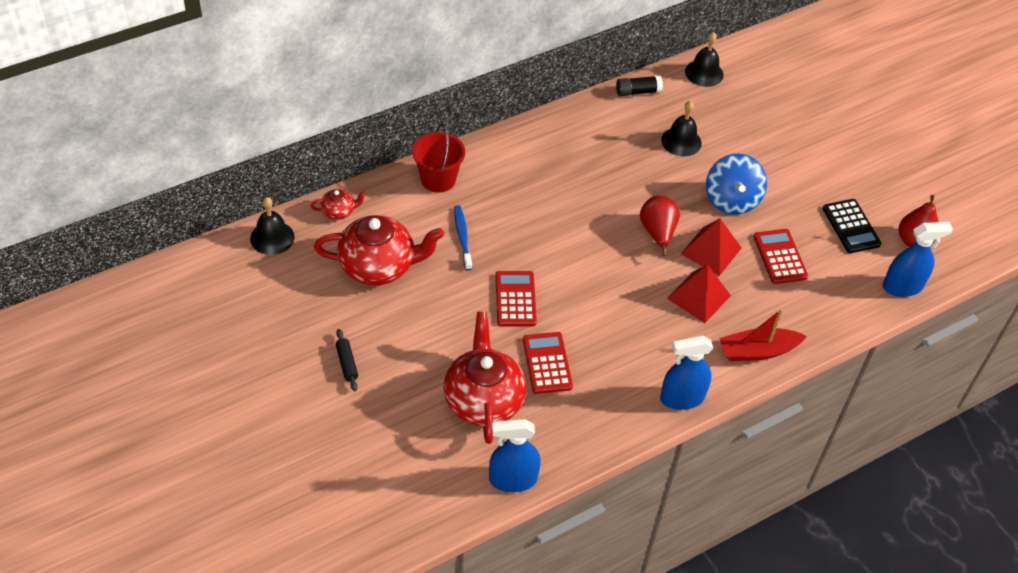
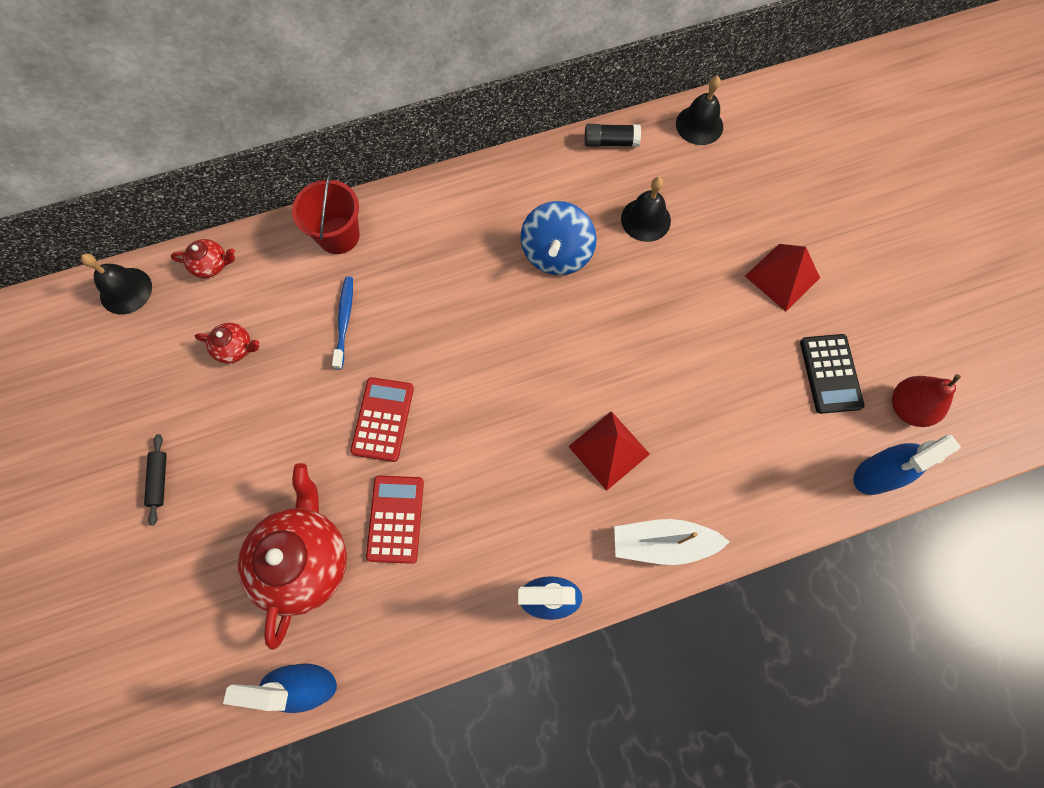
camera: 15 degrees right, 20 degrees up
(379, 266) = (235, 348): red teapot -> red teapot, size x0.45
(657, 233) = (582, 348): red pear -> none
(711, 251) = (642, 384): red pyramid -> red pyramid (782, 277)
(731, 200) = (687, 313): blue spinning top -> blue spinning top (556, 253)
(757, 351) = (663, 543): red boat -> white boat
(780, 257) = (727, 406): red calculator -> none
(902, 287) = (876, 474): blue spray bottle -> blue spray bottle turned 150 degrees clockwise

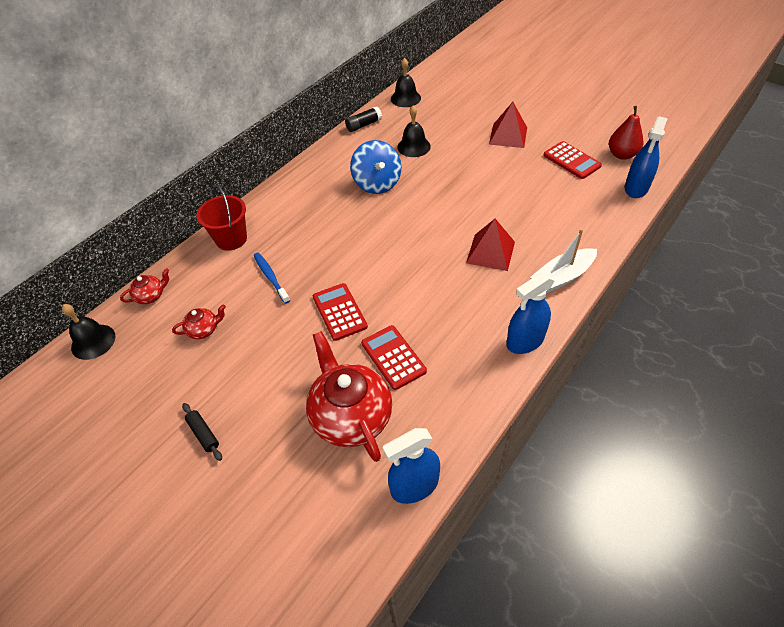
camera: 30 degrees left, 20 degrees down
(830, 374) = (571, 160): black calculator -> red calculator

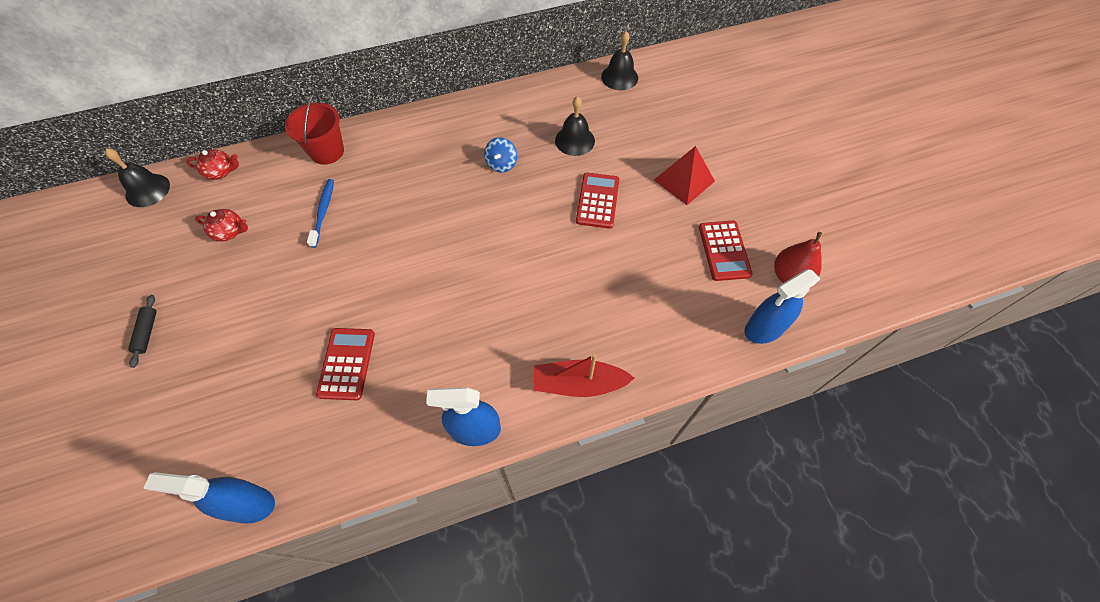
camera: 30 degrees right, 10 degrees up
(339, 312) = (345, 285): red calculator -> red calculator (597, 200)
(351, 416) = (262, 397): red teapot -> none
(364, 125) = (549, 88): black glue stick -> none
(377, 183) = (501, 164): blue spinning top -> blue spinning top, size x0.56
(490, 252) = (536, 309): red pyramid -> none
(562, 277) = (578, 384): white boat -> red boat

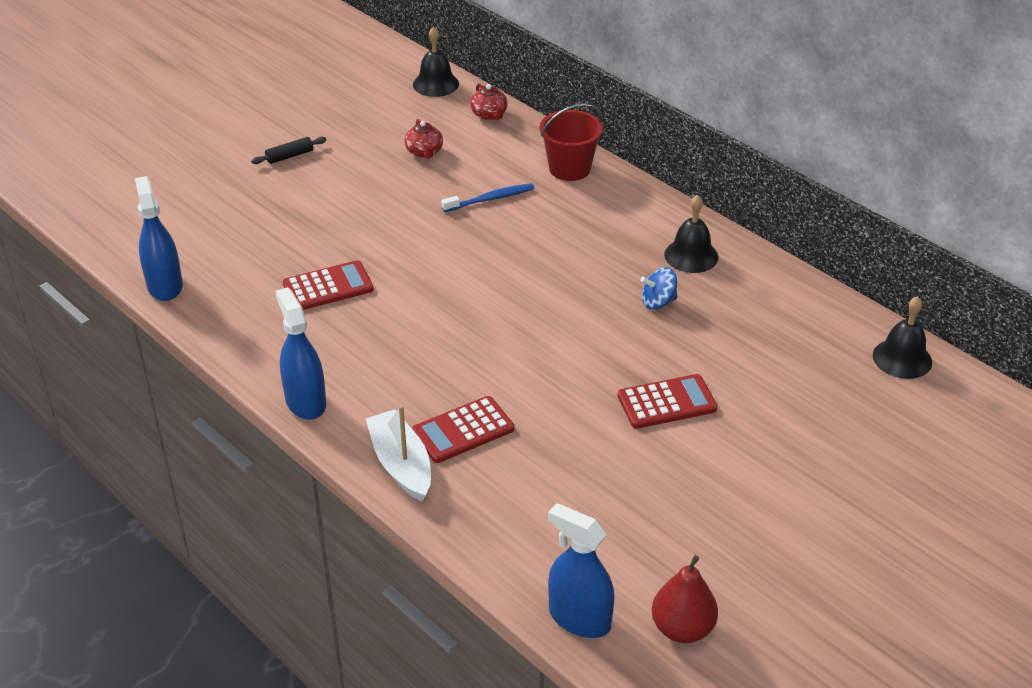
camera: 65 degrees right, 20 degrees down
(574, 140) = (748, 351): black bell -> black bell (691, 255)
(578, 384) = (401, 464): red boat -> white boat
(684, 180) = (767, 476): red pyramid -> none
(724, 251) = (676, 548): red calculator -> red calculator (463, 430)

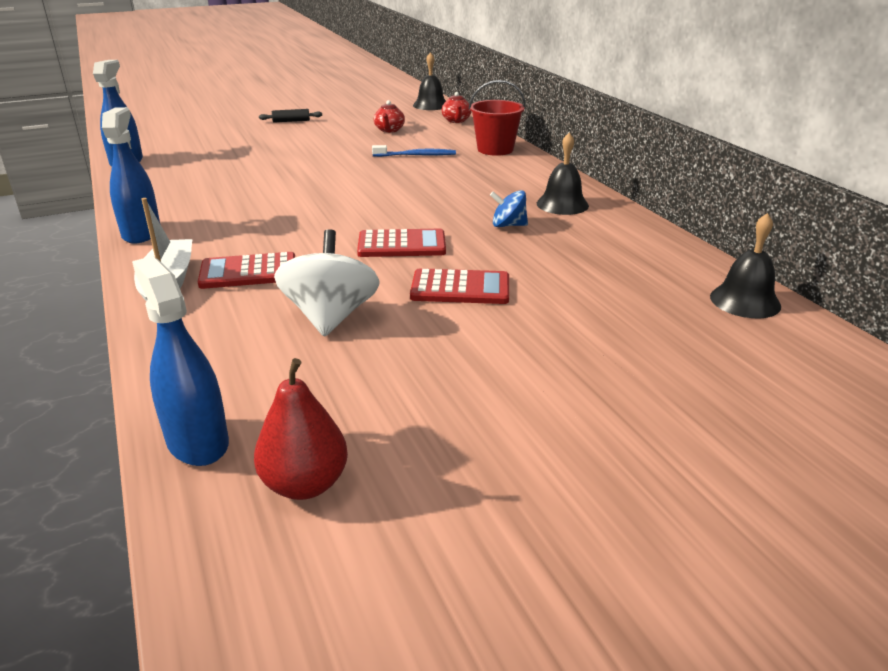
camera: 20 degrees right, 10 degrees down
(328, 287) = (240, 178): red calculator -> red calculator (402, 245)
(581, 467) = (330, 317): none -> white spinning top

